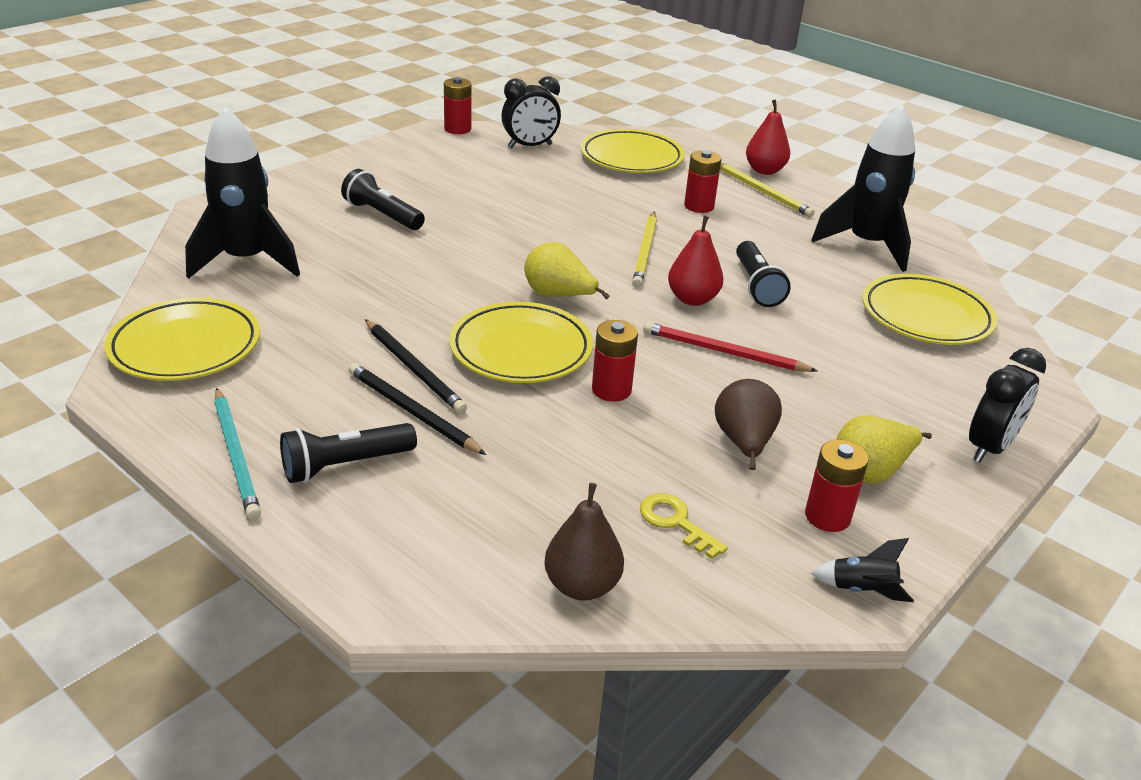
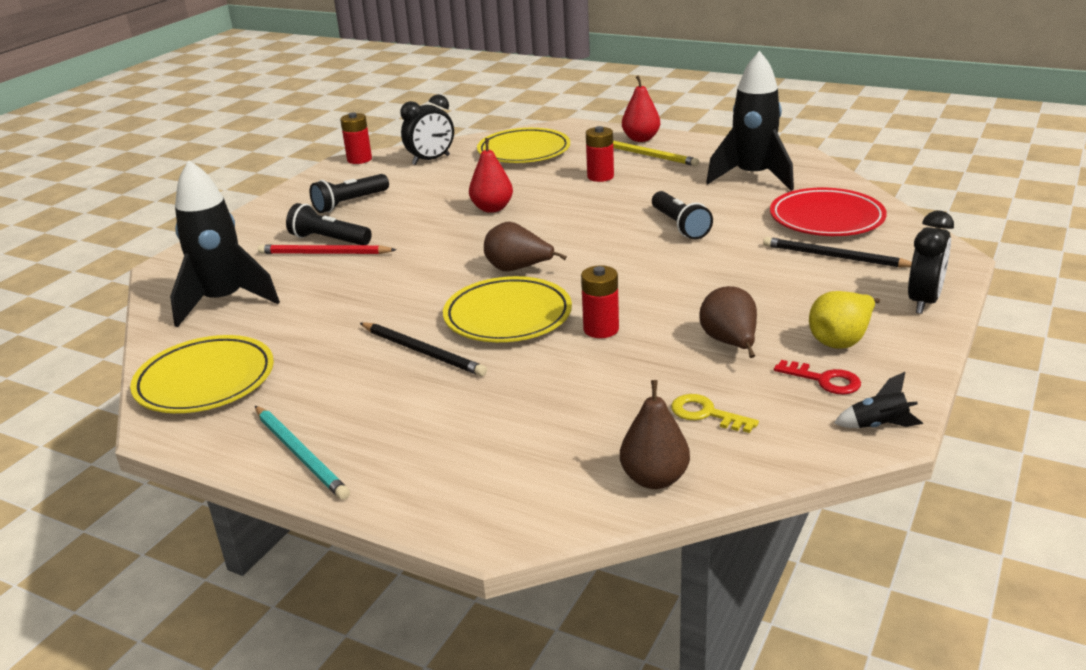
camera: 10 degrees left, 5 degrees down
(345, 465) = (403, 439): black flashlight -> black flashlight (350, 203)
(412, 412) = (439, 385): black pencil -> black pencil (834, 257)
(558, 296) = (518, 269): yellow pear -> brown pear
(645, 251) = (573, 220): yellow pencil -> none
(692, 299) = (632, 247): red pear -> red pear (492, 208)
(723, 352) = (678, 280): red pencil -> red pencil (324, 253)
(827, 516) = (824, 380): red battery -> red key
(926, 316) = (826, 219): yellow plate -> red plate

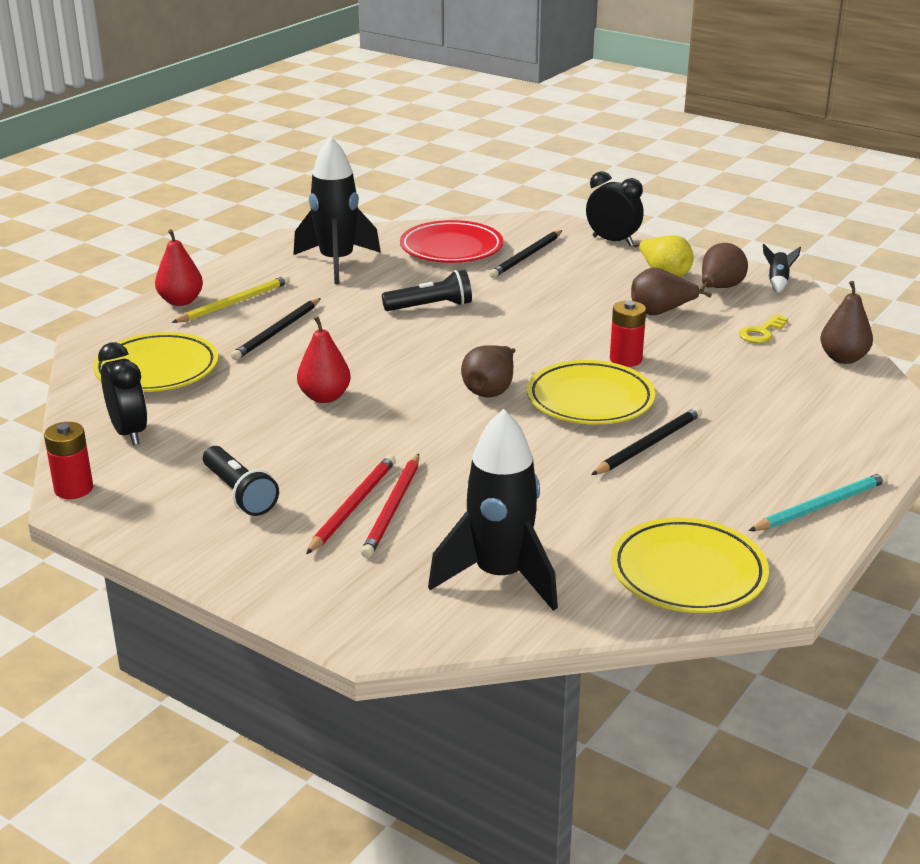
camera: 85 degrees left, 0 degrees up
(329, 240) = (353, 506): black flashlight -> red pencil
(600, 177) = (277, 332): red battery -> black pencil
(824, 380) = (719, 289): red key -> brown pear

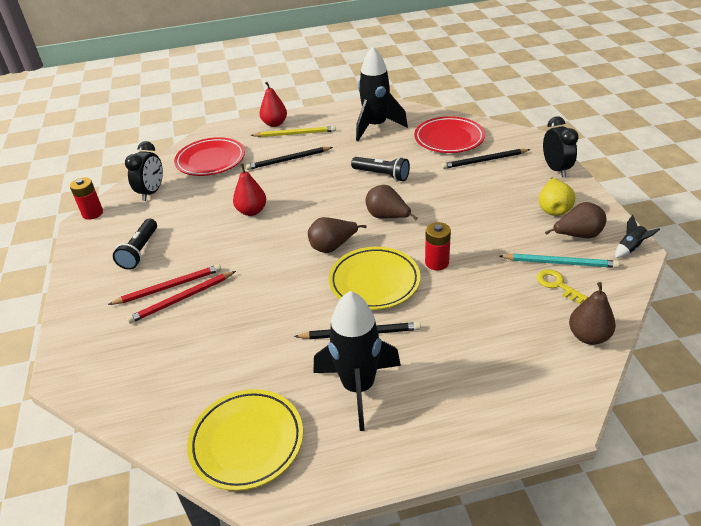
camera: 45 degrees right, 10 degrees up
(157, 369) = (211, 160): yellow plate -> red plate
(500, 576) = (162, 375): black rocket -> black rocket (358, 387)
(660, 312) = (510, 237): brown pear -> brown pear (387, 217)
(761, 332) = (557, 285): yellow key -> yellow key turned 60 degrees clockwise
(821, 506) = (394, 448): turquoise pencil -> turquoise pencil (560, 263)

